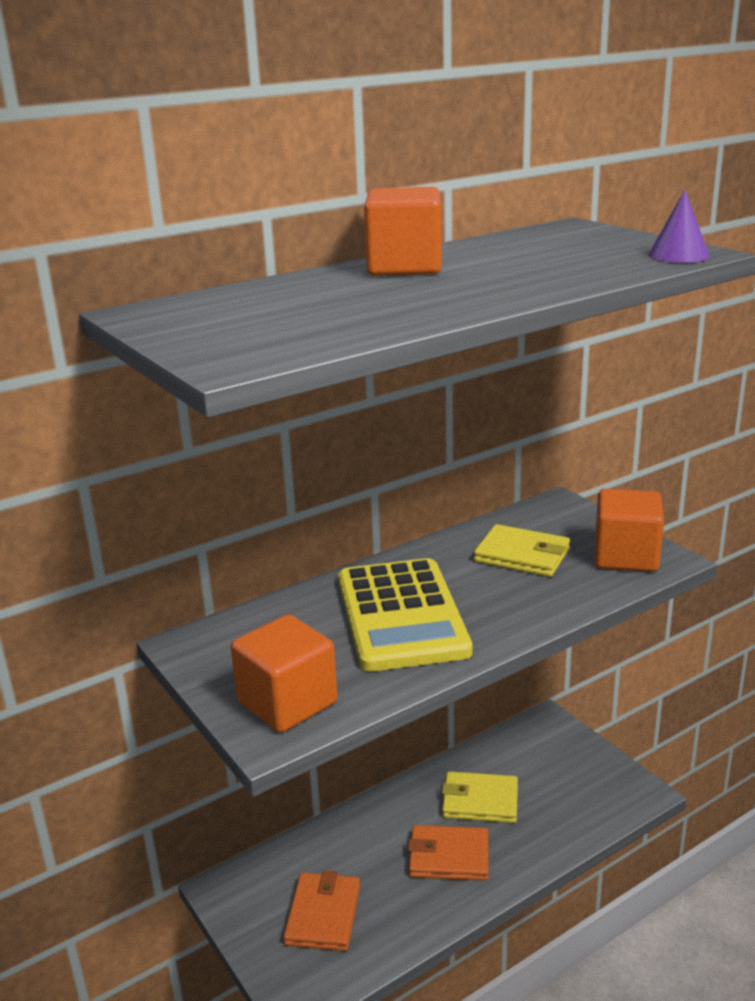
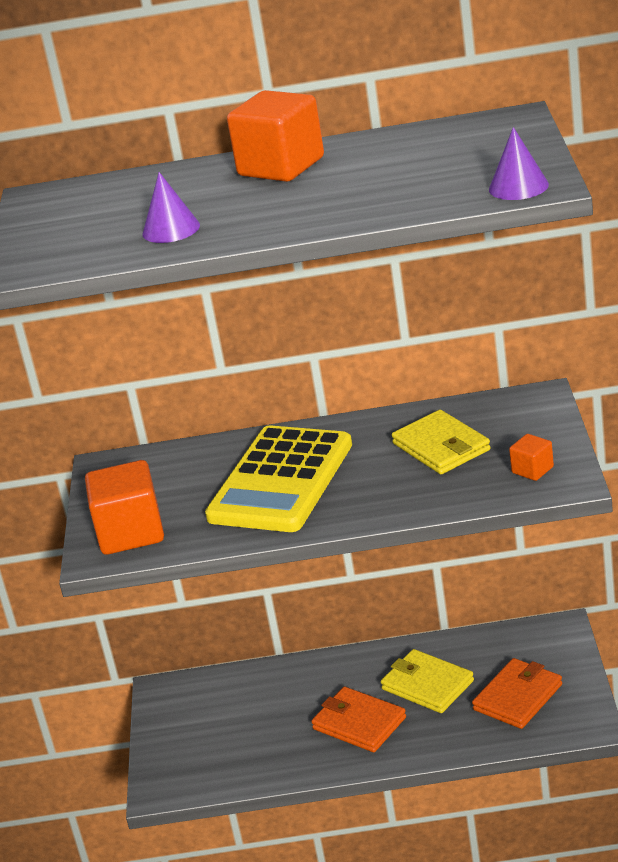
camera: 35 degrees right, 5 degrees up
(323, 915) = (223, 735): orange wallet -> orange wallet (518, 697)
(369, 315) = (171, 229): none -> purple cone
(625, 556) = (532, 470): orange cube -> orange cube, size x0.49

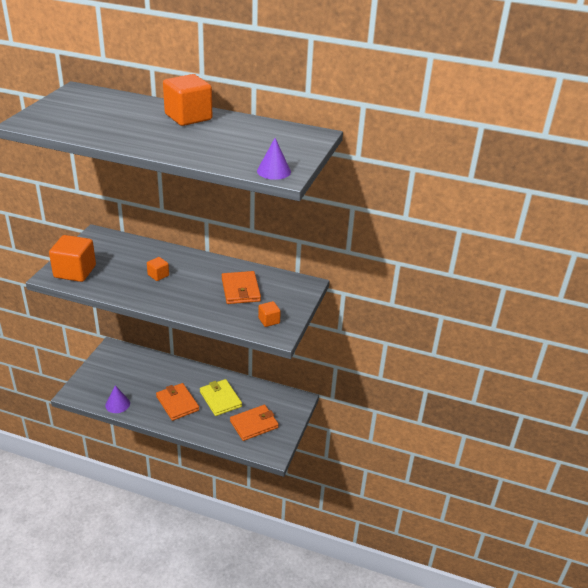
camera: 15 degrees right, 5 degrees up
(171, 229) = (105, 129): purple cone -> purple cone (117, 404)
(281, 481) = (158, 275): yellow calculator -> orange cube
(441, 447) = (240, 290): yellow wallet -> orange wallet

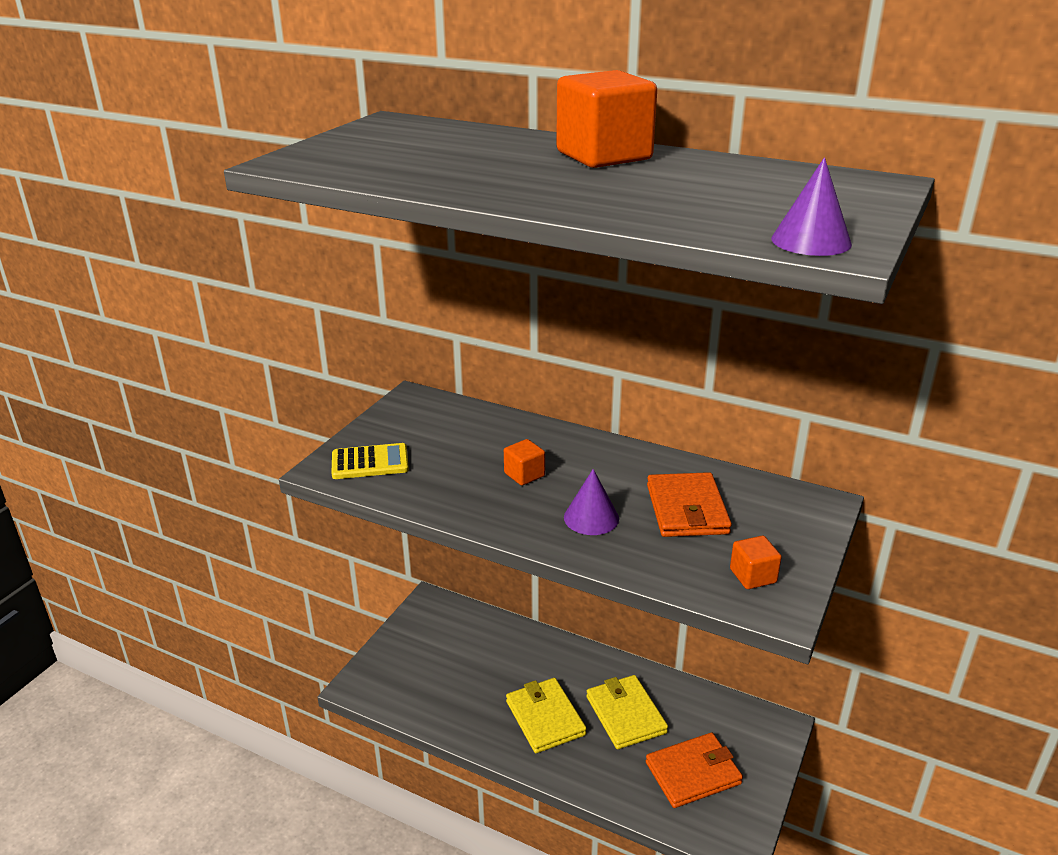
camera: 10 degrees right, 5 degrees down
(75, 271) = (370, 462): orange cube -> yellow calculator
(117, 404) = (435, 712): purple cone -> purple cone (591, 518)
(177, 403) = (545, 718): orange wallet -> yellow wallet

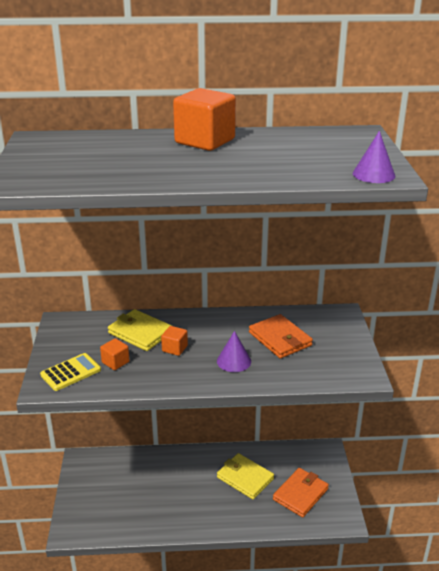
camera: 30 degrees left, 0 degrees up
(545, 718) = (201, 499): yellow wallet -> yellow wallet (140, 333)
(753, 576) = (340, 363): orange cube -> orange cube (115, 362)

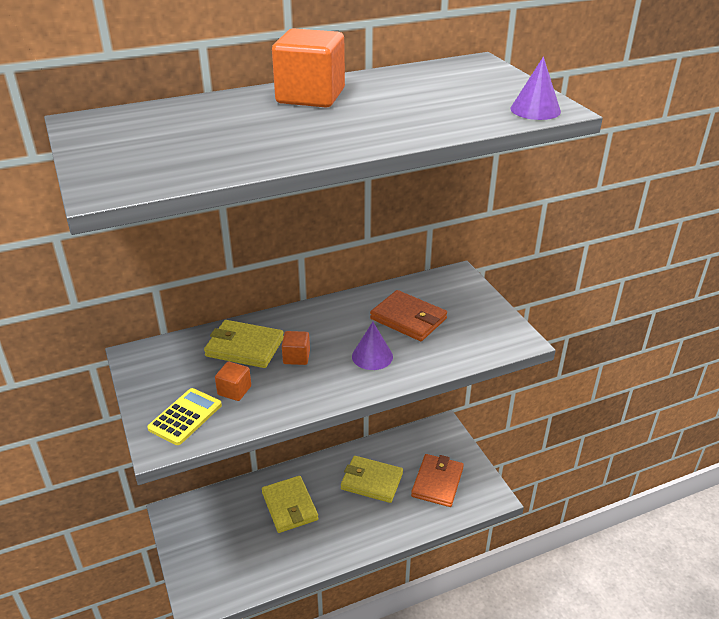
camera: 20 degrees left, 5 degrees up
(170, 479) = (289, 506): none -> yellow wallet

